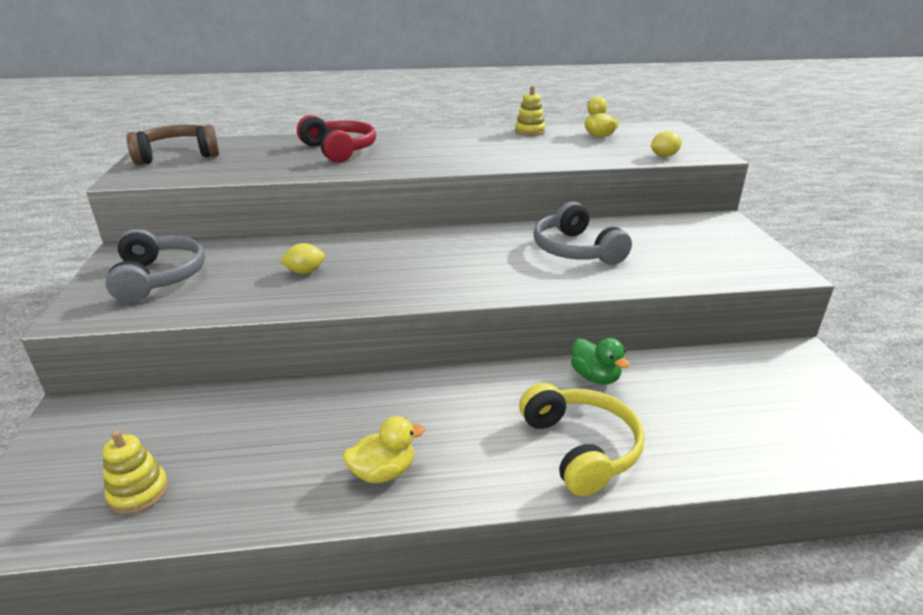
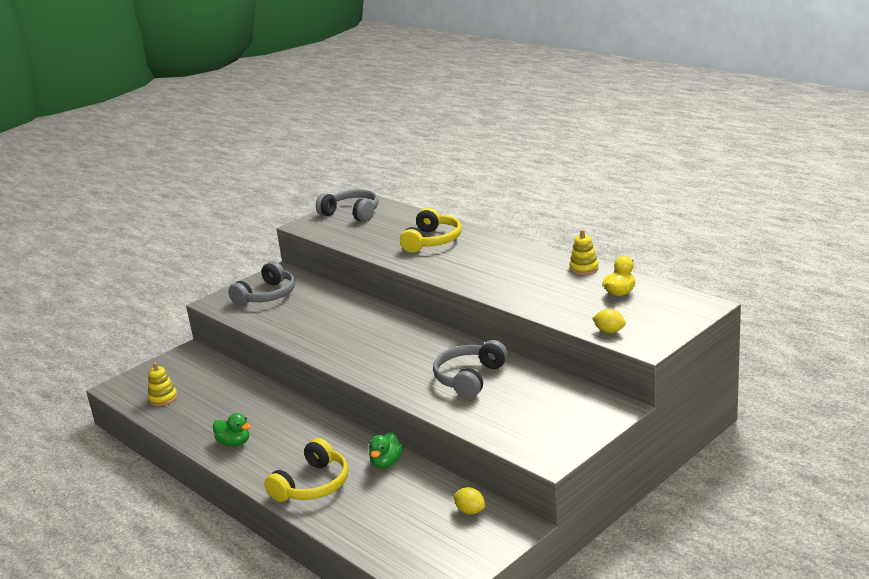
camera: 55 degrees right, 5 degrees down
(178, 155) = (352, 213): brown headphones -> grey headphones
(305, 272) = (323, 322): yellow lemon -> yellow lemon (470, 511)
(339, 150) = (432, 241): red headphones -> yellow headphones
(383, 472) = (234, 443): yellow duck -> green duck

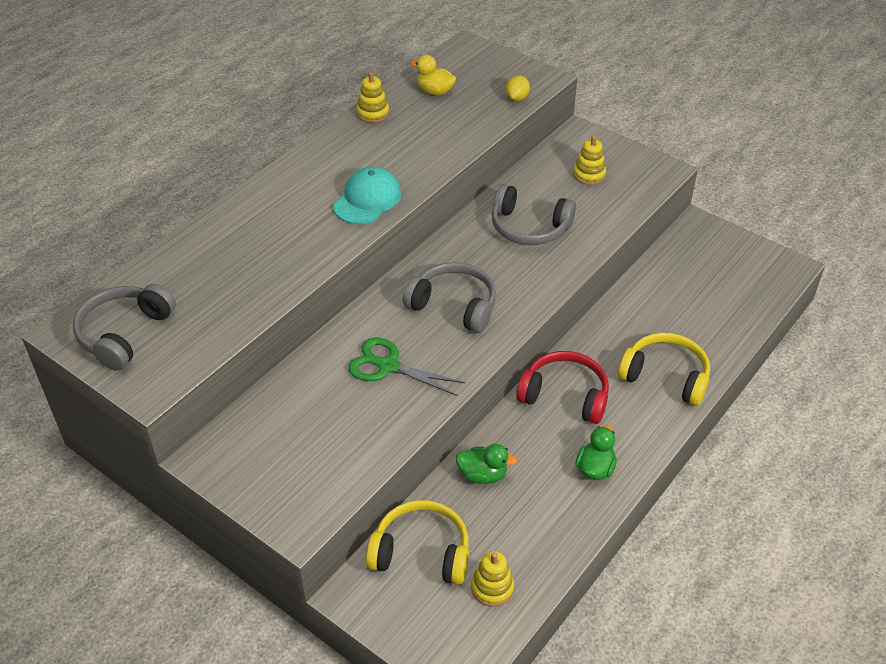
camera: 100 degrees left, 20 degrees up
(267, 295) = (289, 455): grey headphones -> grey headphones (454, 305)
(311, 432) = (565, 395): none -> red headphones
(329, 322) = (387, 366): none -> green scissors
(386, 463) = (617, 322): green duck -> green duck (482, 475)
(432, 241) = (261, 235): yellow headphones -> yellow headphones (421, 552)
(465, 273) = (367, 200): none -> turquoise cap
(470, 511) = (683, 255): yellow lemon -> none
(545, 412) = (589, 174): none -> yellow stacking toy

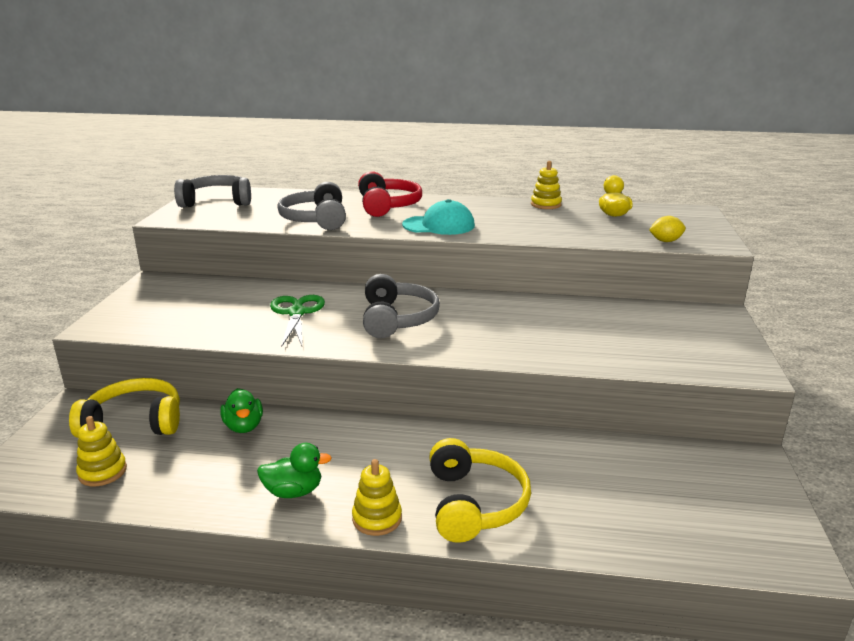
camera: 60 degrees right, 20 degrees down
(421, 552) = (134, 422): yellow headphones -> yellow headphones turned 75 degrees counterclockwise
(529, 227) = (544, 324): grey headphones -> grey headphones (315, 219)
(565, 395) = (384, 443): red headphones -> red headphones (388, 206)
(589, 174) = (668, 333): yellow stacking toy -> yellow stacking toy (377, 518)

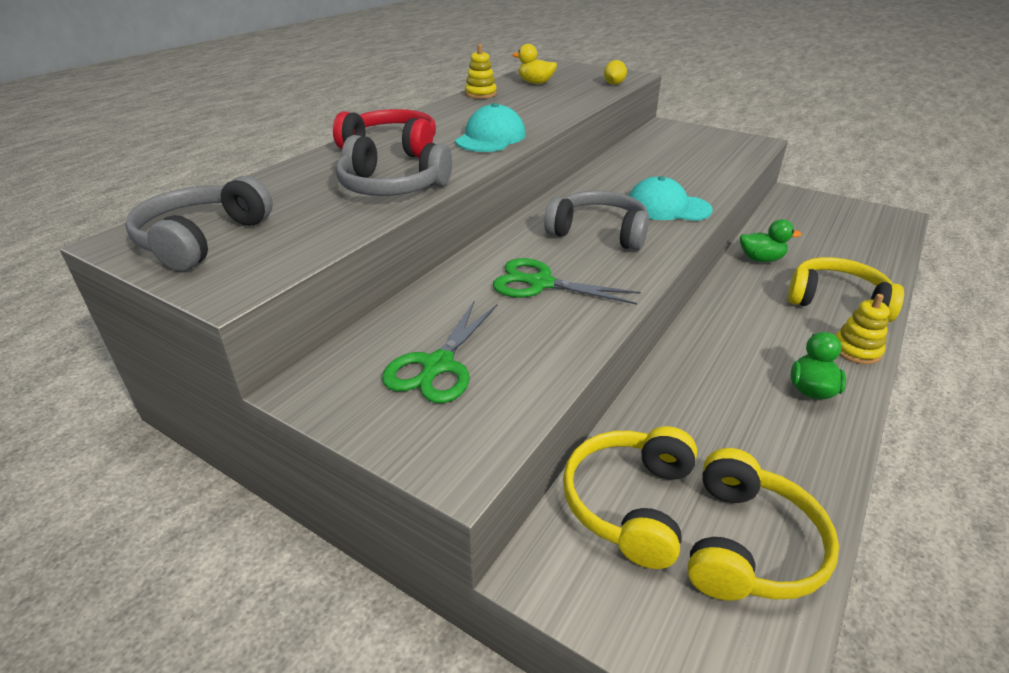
camera: 65 degrees left, 10 degrees up
(102, 472) = (749, 545): yellow stacking toy -> yellow headphones
(182, 303) = (437, 366): none -> green scissors
(244, 426) = (676, 404): green duck -> green duck (761, 259)
(479, 340) = (667, 207): none -> turquoise cap

